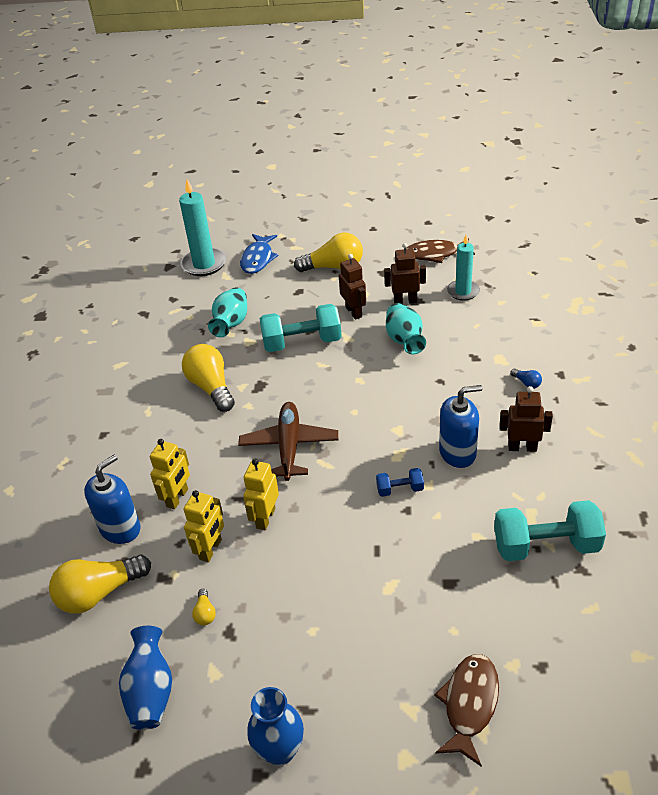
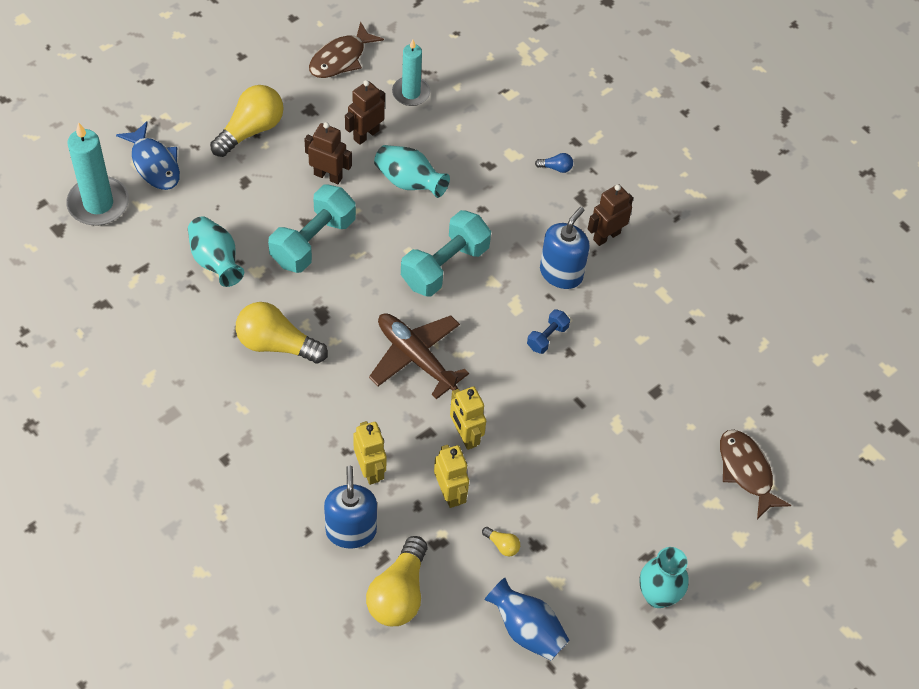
camera: 50 degrees left, 15 degrees up
(280, 750) = (657, 595): blue vase -> turquoise vase
(545, 546) = (695, 314): turquoise dumbbell -> turquoise dumbbell (445, 266)

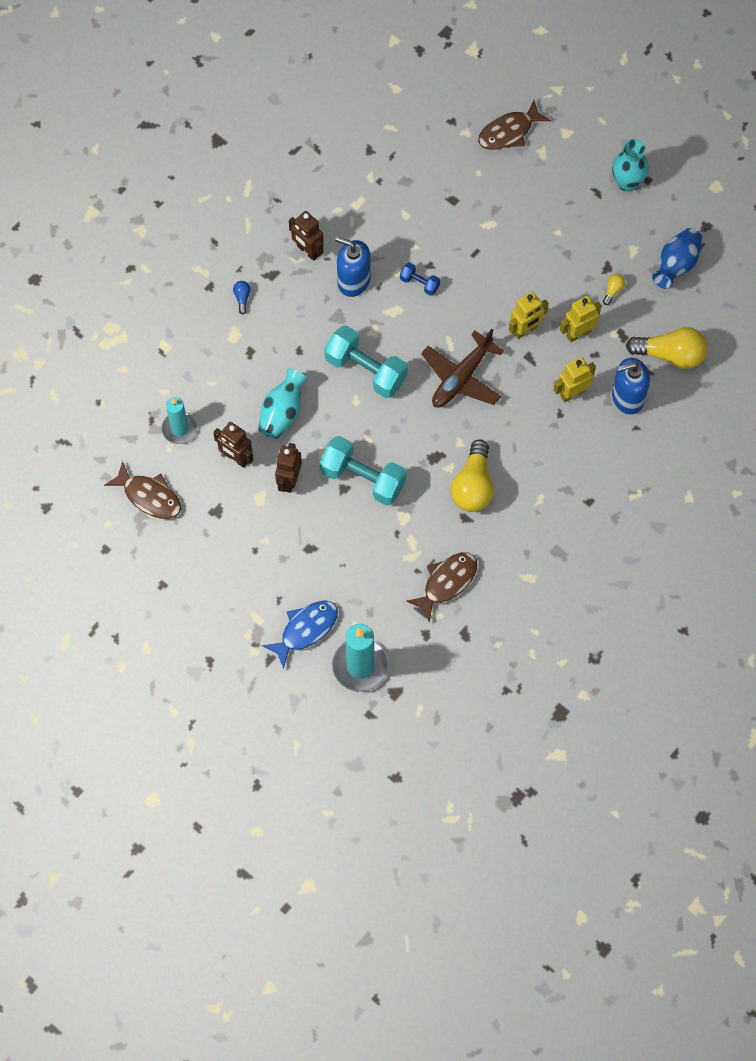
camera: 95 degrees left, 10 degrees up
(167, 298) = (447, 582): none -> brown fish
(215, 261) = (401, 552): turquoise vase -> none
(251, 130) = (250, 556): yellow light bulb -> none

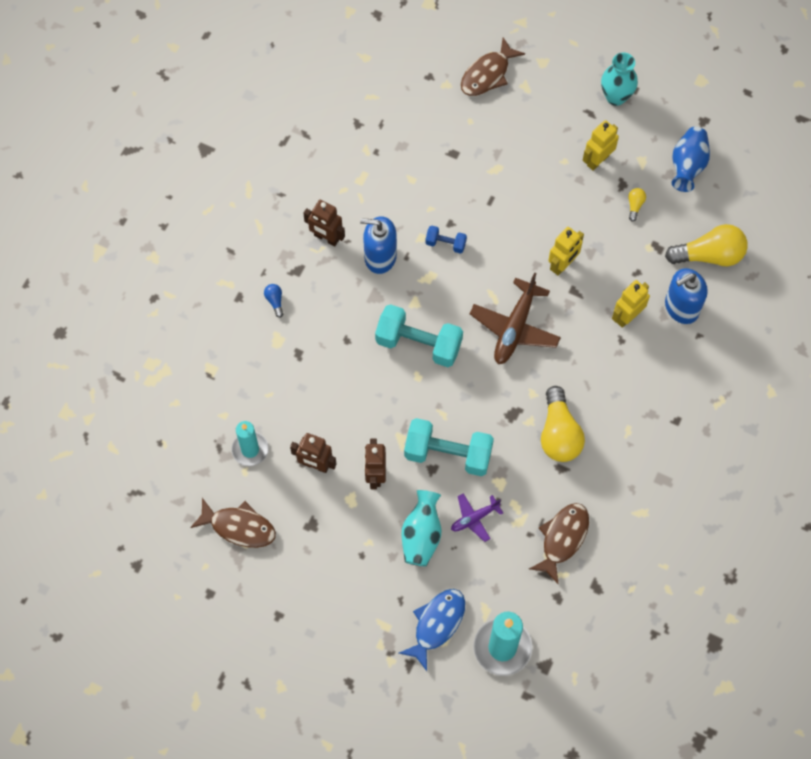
camera: 15 degrees left, 0 degrees up
(282, 413) = (348, 407): turquoise vase -> turquoise vase (421, 535)
(369, 543) = (474, 518): none -> purple plane
(578, 333) = (614, 255): yellow robot -> yellow robot (597, 160)

